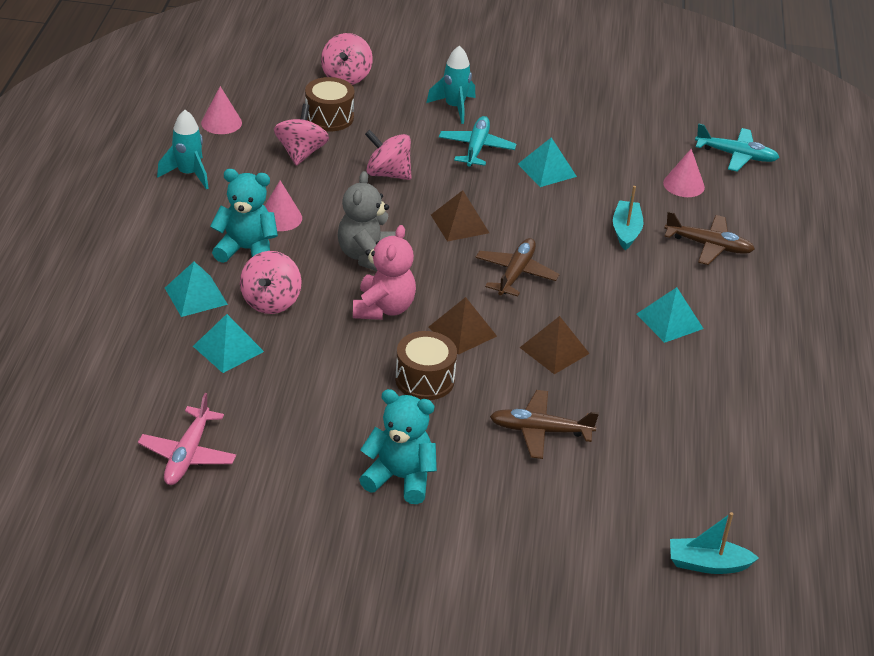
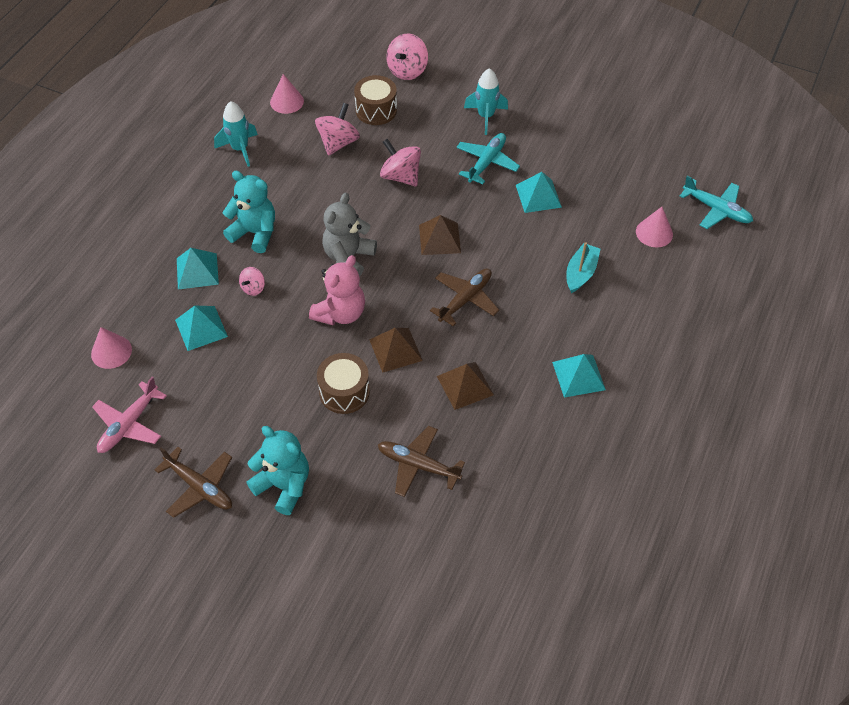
camera: 20 degrees right, 15 degrees up
(271, 301) = (253, 288): pink spinning top -> pink spinning top, size x0.56
(280, 218) = (295, 206): pink cone -> pink cone (111, 351)
(707, 564) = (502, 635): turquoise boat -> none
(708, 246) = (648, 302): brown plane -> brown plane (199, 487)

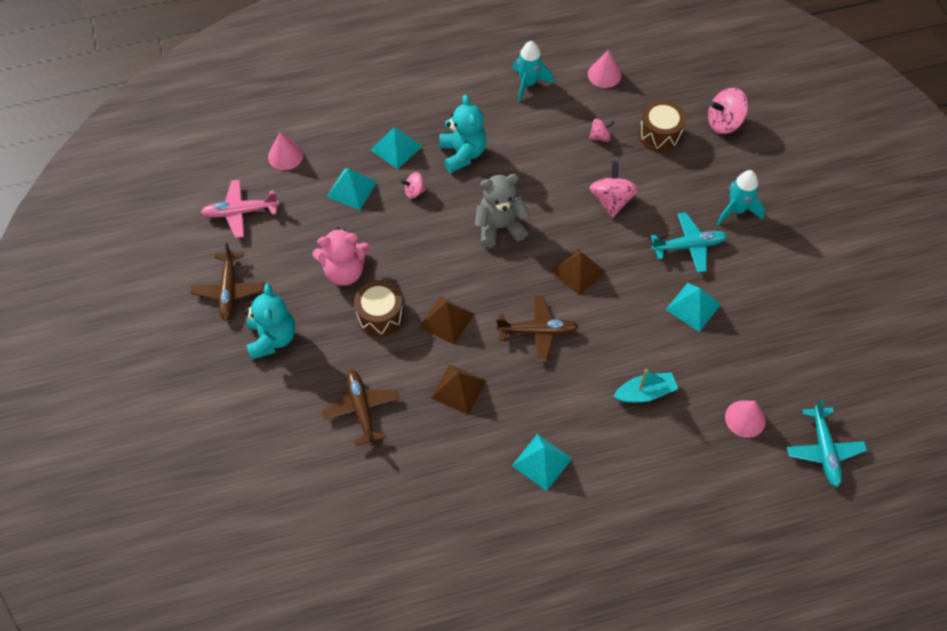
camera: 50 degrees right, 5 degrees up
(338, 143) = (600, 137): pink spinning top -> pink spinning top, size x0.56
(340, 313) = (445, 261): pink teddy bear -> pink teddy bear (344, 271)

